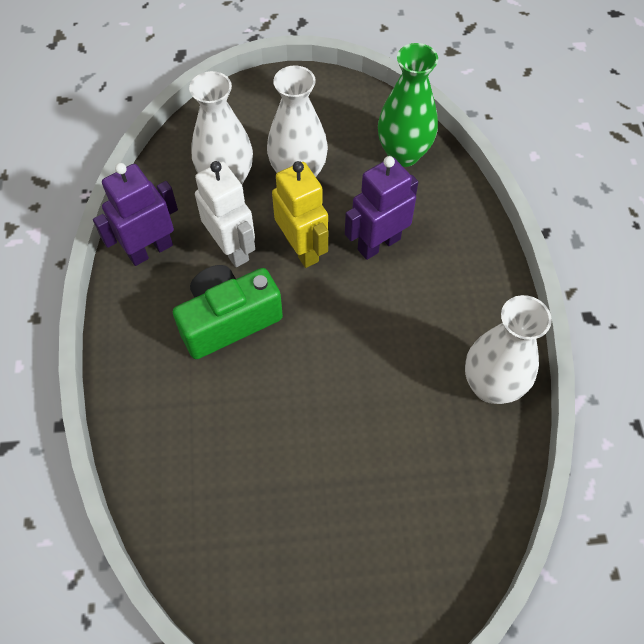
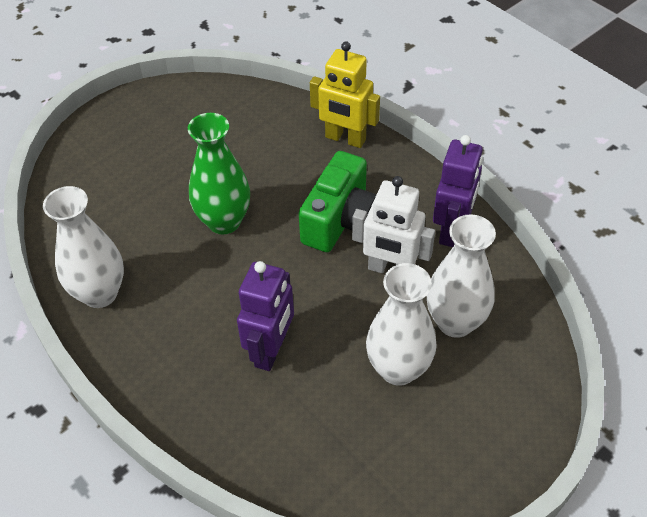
camera: 145 degrees right, 10 degrees down
(302, 249) = (333, 305): yellow robot -> yellow robot (345, 139)
(403, 154) = (317, 461): green vase -> green vase (224, 221)

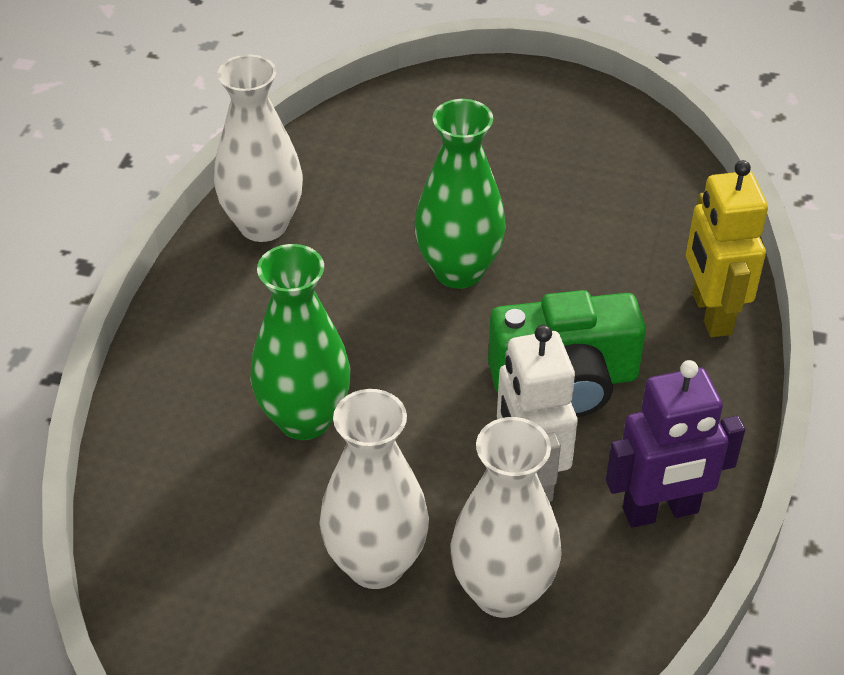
camera: 55 degrees right, 5 degrees down
(271, 350) = (304, 419): purple robot -> green vase

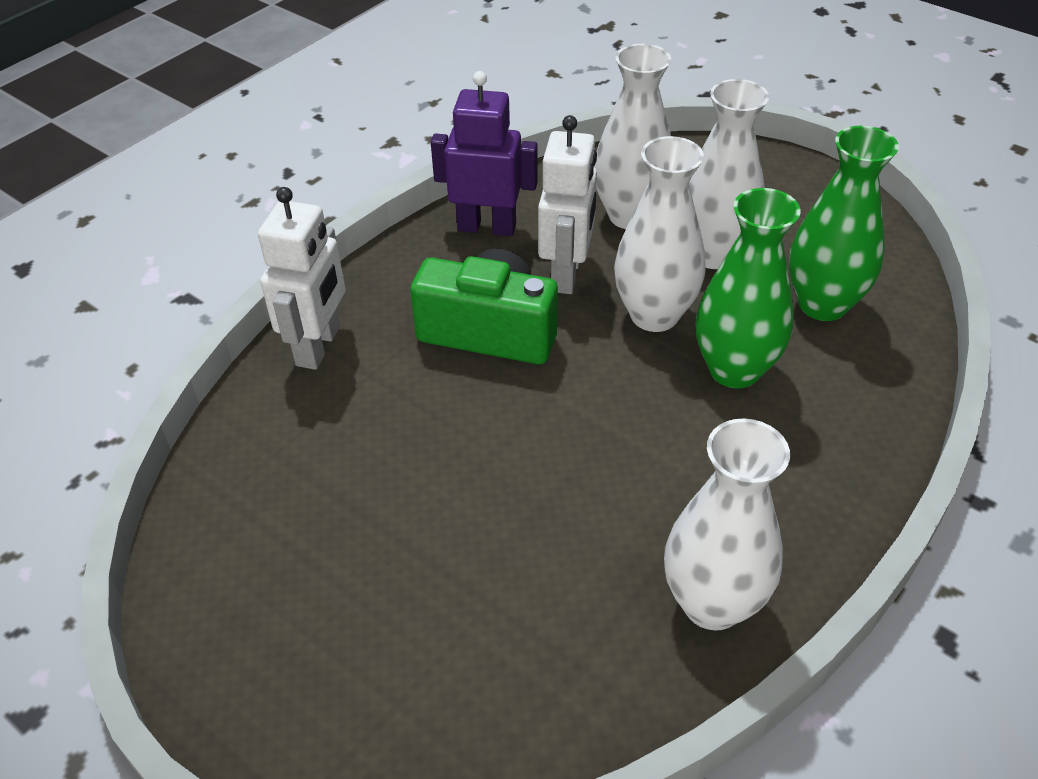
camera: 155 degrees left, 0 degrees up
(409, 455) = (654, 315): none -> white vase
(458, 271) = (518, 465): green vase -> green vase (822, 304)
(710, 313) = (319, 346): yellow robot -> white robot

